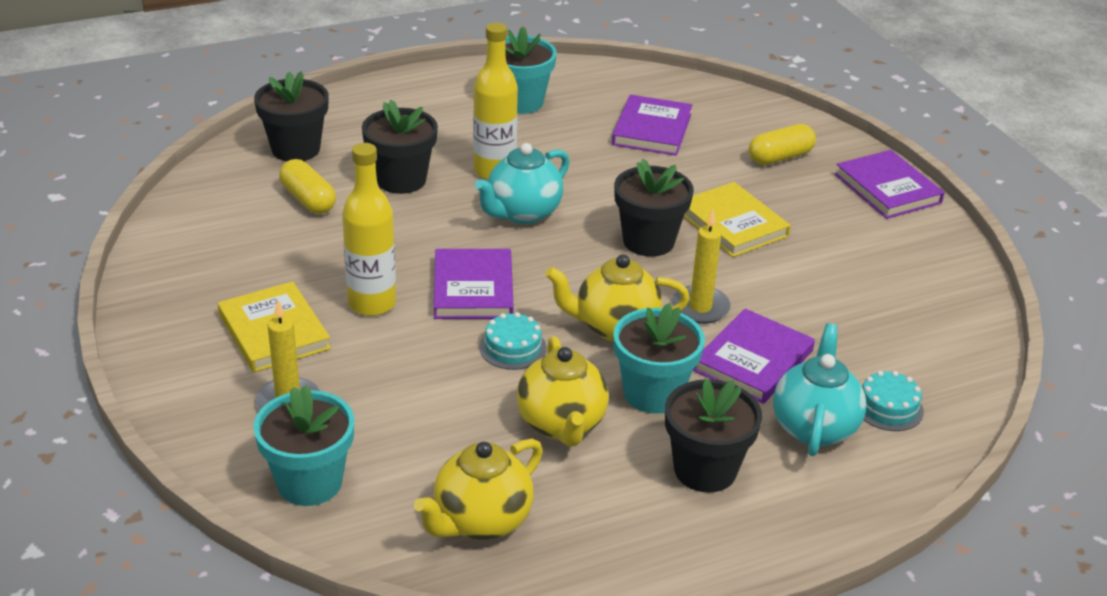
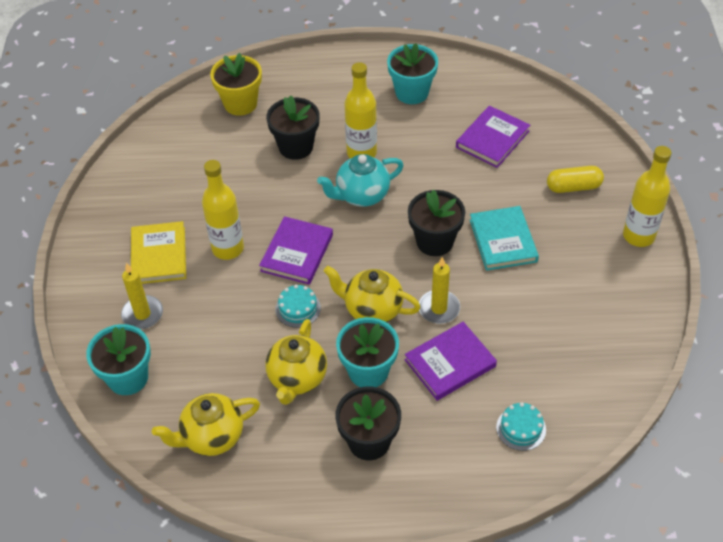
camera: 25 degrees right, 15 degrees up
(296, 149) = (240, 103): black flower pot -> yellow flower pot
(308, 200) = (228, 150): yellow capsule -> none
(733, 224) = (503, 240): yellow book -> turquoise book
(814, 427) = (460, 429): turquoise teapot -> none
(888, 188) = (638, 236): purple book -> yellow bottle

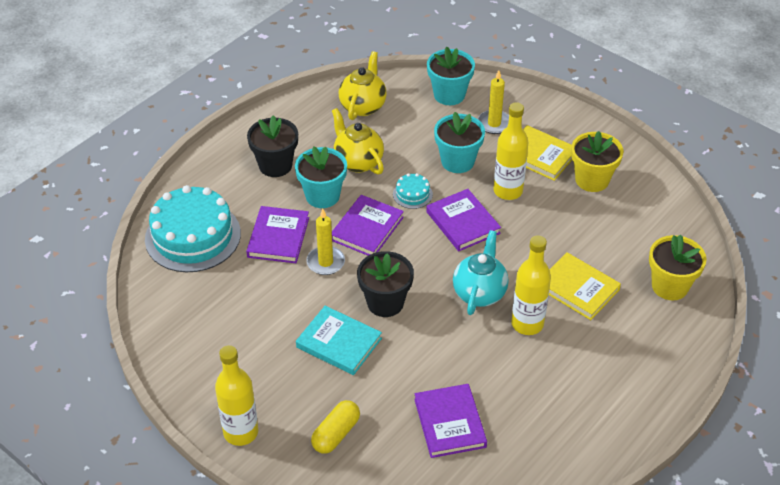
camera: 130 degrees right, 5 degrees down
(159, 205) = (592, 180): none -> yellow flower pot
(296, 147) = (578, 288): black flower pot -> yellow book
(372, 310) = (367, 228): yellow teapot -> purple book
(412, 92) = (569, 410): turquoise flower pot -> turquoise flower pot (457, 161)
(521, 428) = (193, 236): turquoise cake -> turquoise cake, size x2.31

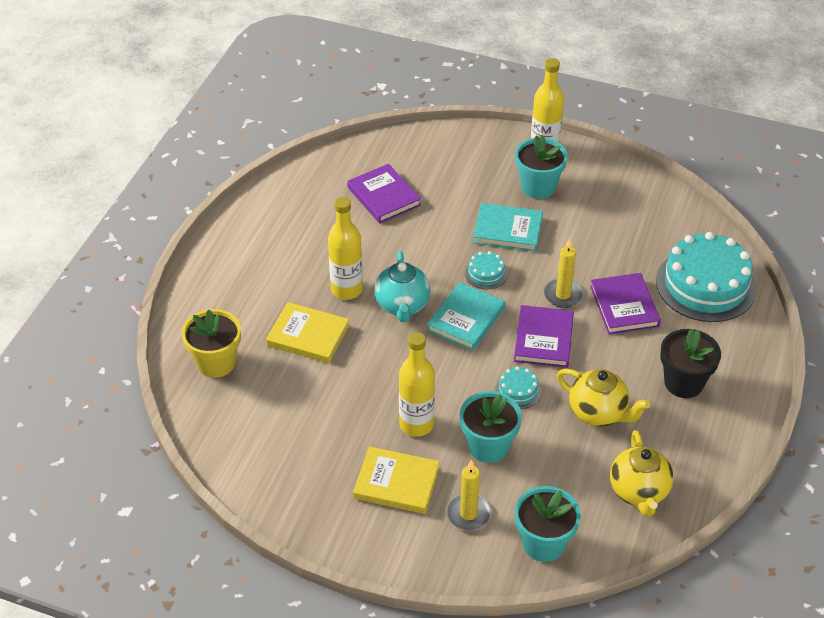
camera: 160 degrees right, 0 degrees up
(322, 196) = (610, 362): turquoise flower pot -> turquoise flower pot (538, 187)
(336, 434) = (470, 167): yellow capsule -> none
(385, 303) = (486, 273): black flower pot -> turquoise cake
(426, 264) = (466, 319): none -> turquoise book
(462, 222) = (449, 373): purple book -> none
(592, 180) = (326, 466): yellow flower pot -> none

